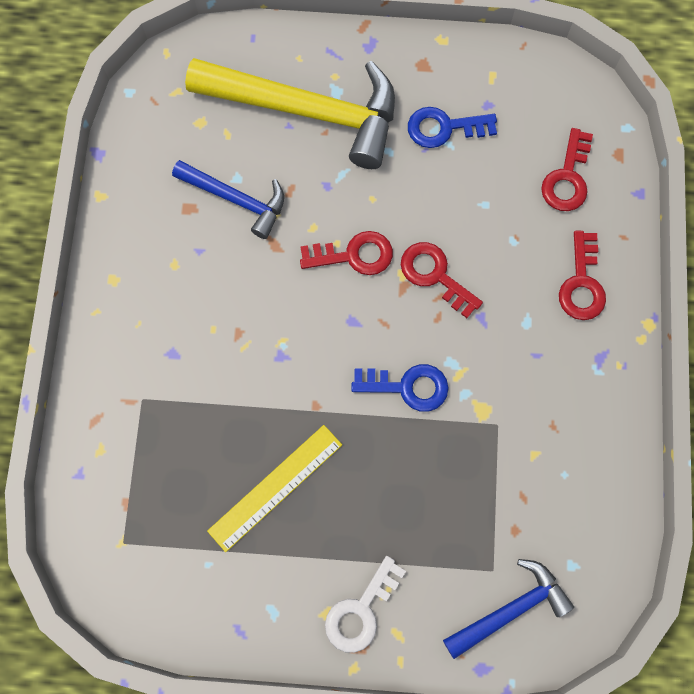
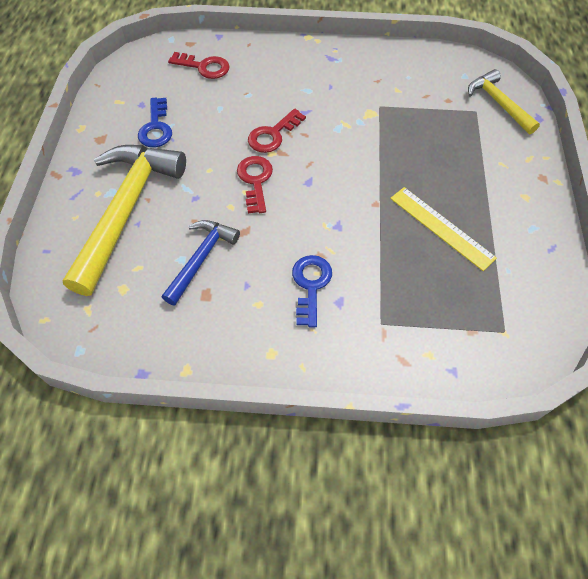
camera: 90 degrees left, 15 degrees down
(361, 611) = (519, 177): white key -> none
(407, 386) = (357, 151): blue key -> blue key (310, 285)
(511, 609) = (498, 103): blue hammer -> yellow hammer
(581, 283) = (280, 63): red key -> none

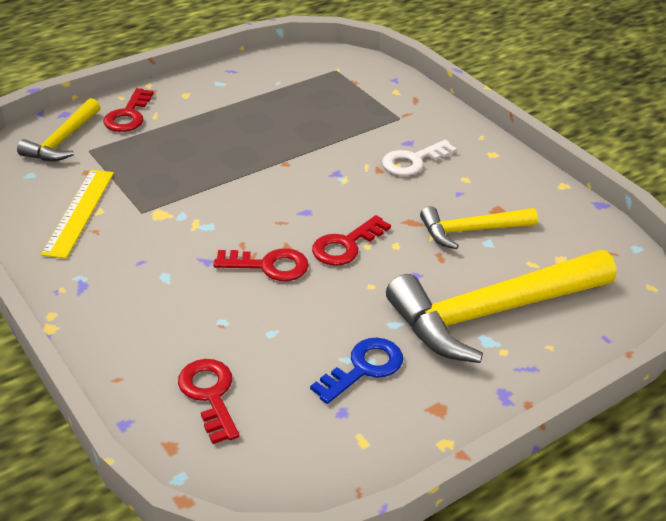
camera: 130 degrees left, 20 degrees down
(201, 258) = (471, 230): blue hammer -> yellow hammer
(310, 285) = (413, 161): blue key -> white key
(441, 227) = (271, 122): yellow ruler -> yellow ruler (79, 212)
(512, 149) = (128, 115): none -> red key

